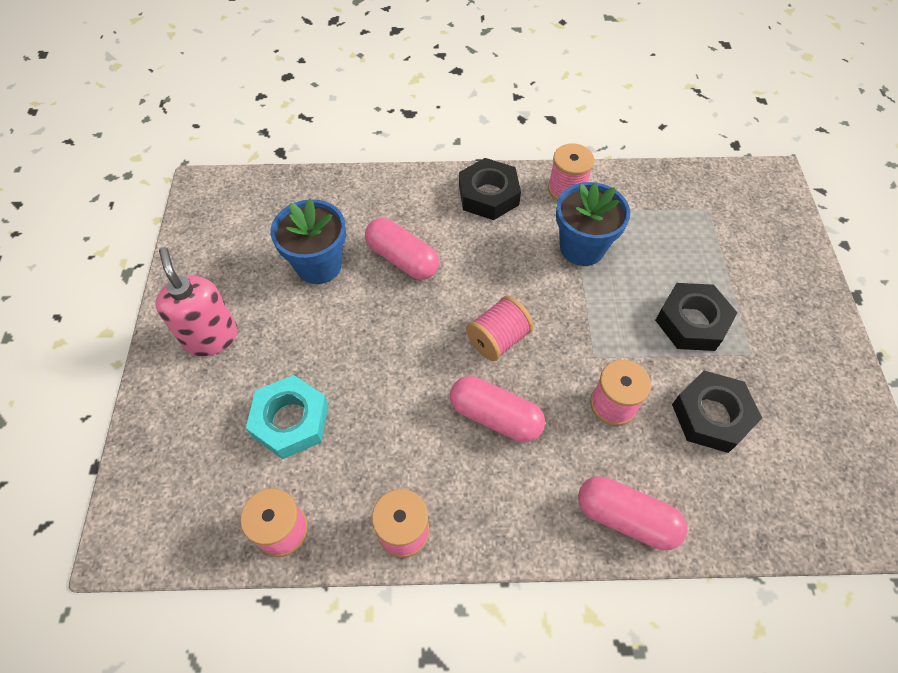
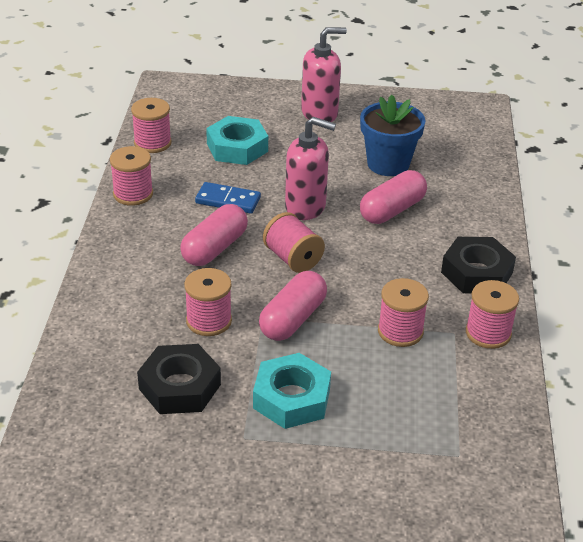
camera: 95 degrees right, 20 degrees down
(404, 415) = (228, 200): none -> blue domino
(407, 335) = (305, 207): none -> pink soap dispenser
(582, 247) = (400, 331): blue flower pot -> pink spool
(626, 518) = (101, 309): pink capsule -> pink capsule (292, 319)
(692, 322) = (291, 398): black nut -> turquoise nut

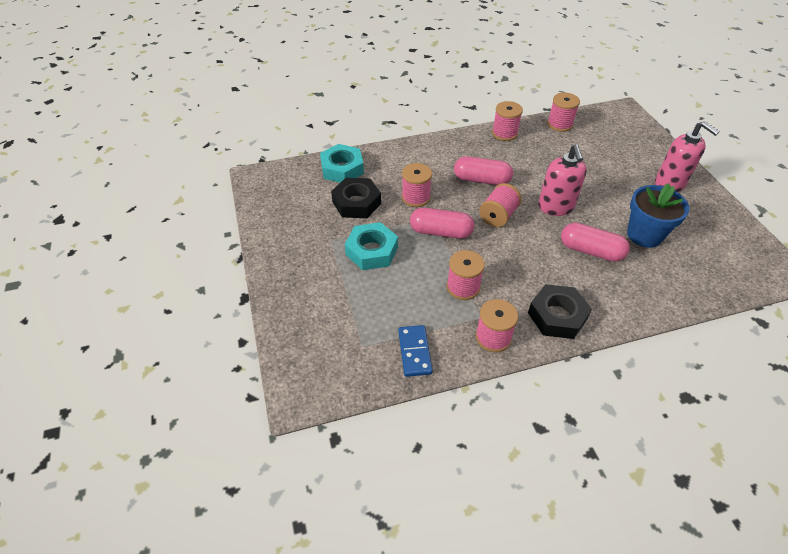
camera: 70 degrees right, 10 degrees up
(228, 200) = (531, 171): blue domino -> blue domino (414, 352)
(237, 147) = (590, 158): turquoise nut -> turquoise nut (342, 168)

